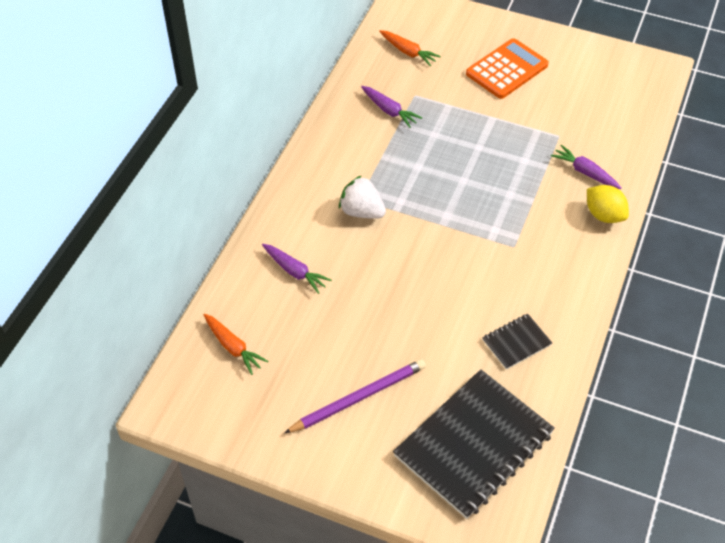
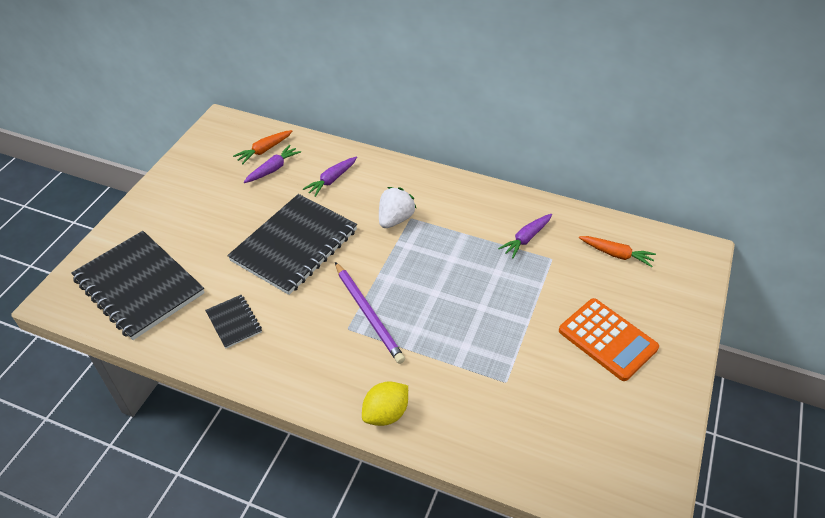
camera: 90 degrees right, 5 degrees down
(359, 397) = (203, 217): purple pencil -> purple pencil (368, 314)
(403, 299) = (294, 245): none -> black notebook
(408, 52) = (616, 254): orange carrot -> orange carrot turned 105 degrees counterclockwise
(585, 172) = (450, 402): purple carrot -> purple carrot (273, 169)

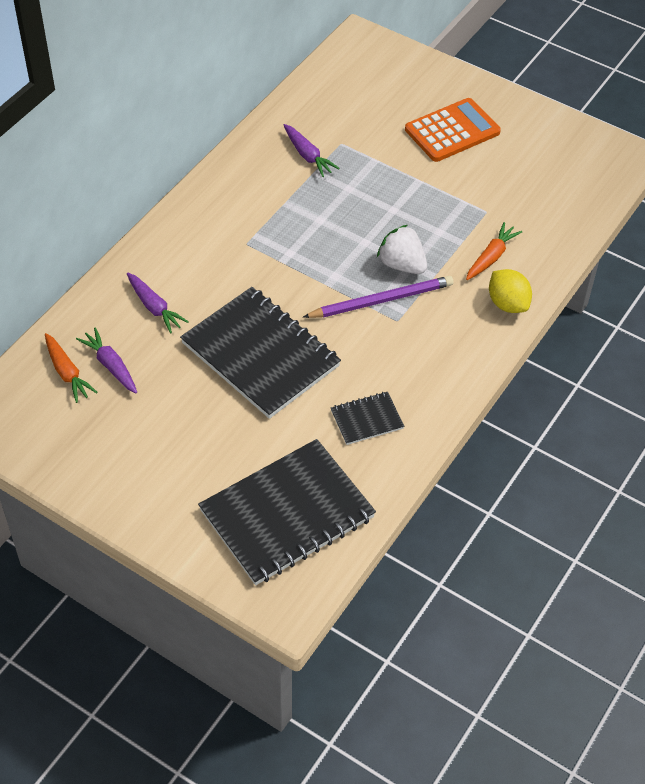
camera: 80 degrees left, 5 degrees up
(395, 219) = (244, 257): white strawberry -> white strawberry (402, 265)
(616, 254) = (348, 96): orange carrot -> orange carrot (491, 257)

